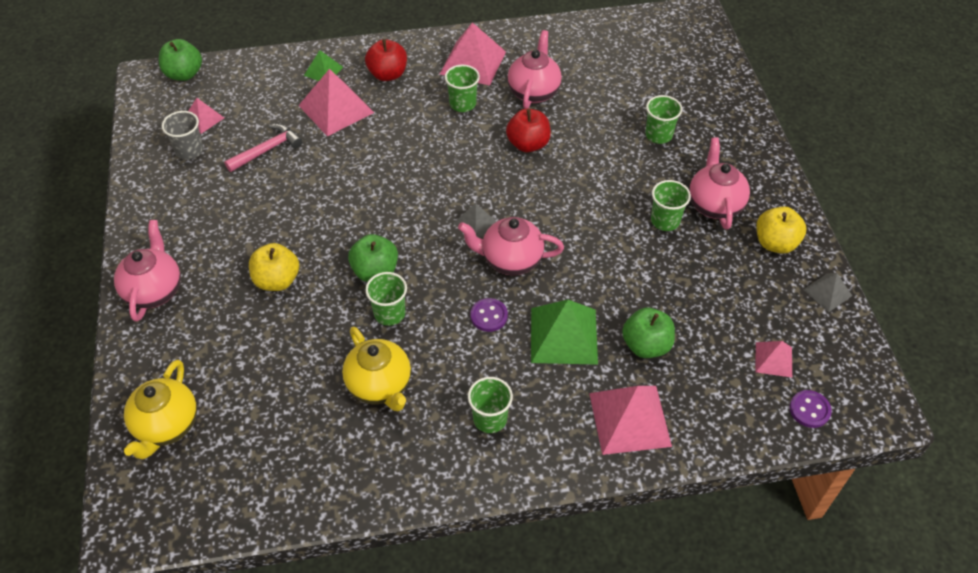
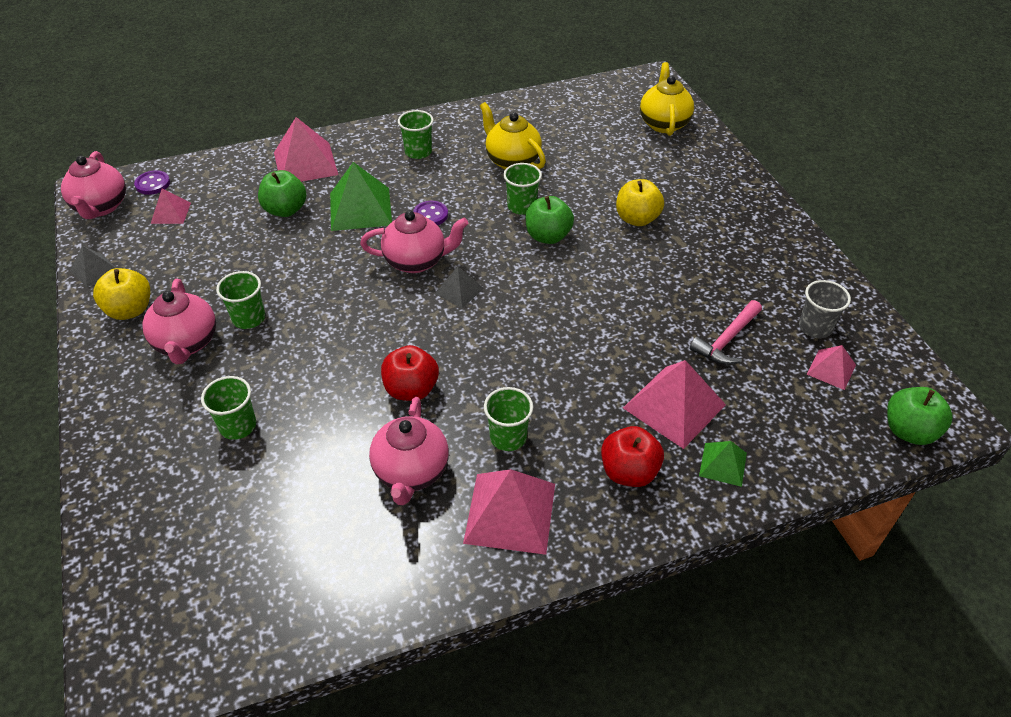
camera: 170 degrees right, 5 degrees down
(154, 290) = (742, 199): pink teapot -> pink teapot (101, 207)

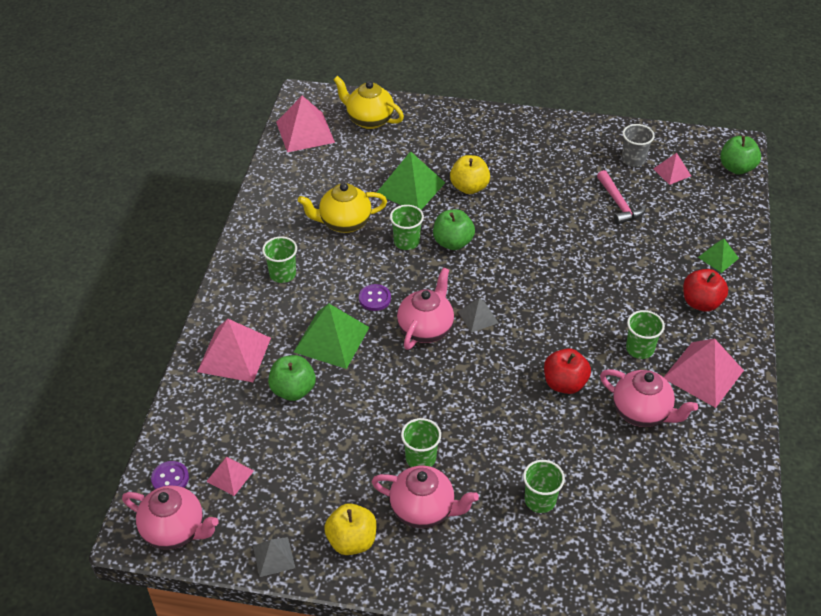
camera: 60 degrees left, 0 degrees up
(597, 182) = (410, 188): none -> green pyramid
(674, 406) = (660, 256): pink pyramid -> pink pyramid (305, 132)

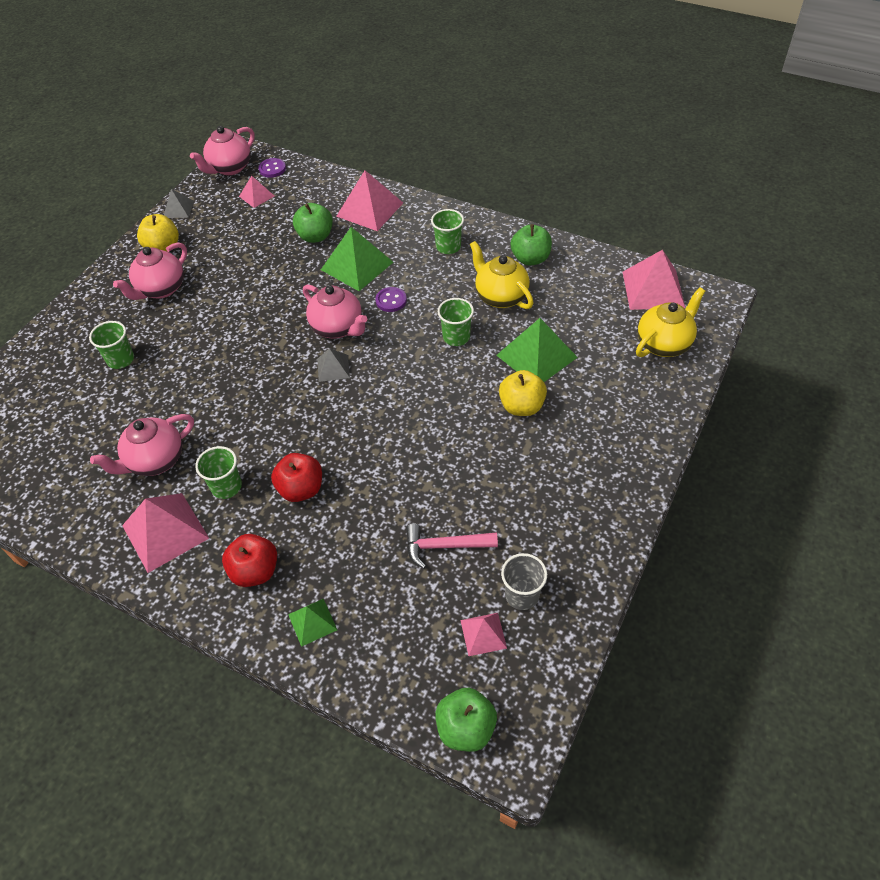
camera: 110 degrees right, 5 degrees up
(344, 223) = (500, 296): yellow teapot -> yellow teapot turned 45 degrees counterclockwise
(420, 458) = (206, 297): green cup -> none
(453, 242) = (441, 372): green apple -> green apple (530, 259)
(564, 383) = (221, 411): red apple -> red apple (301, 489)

